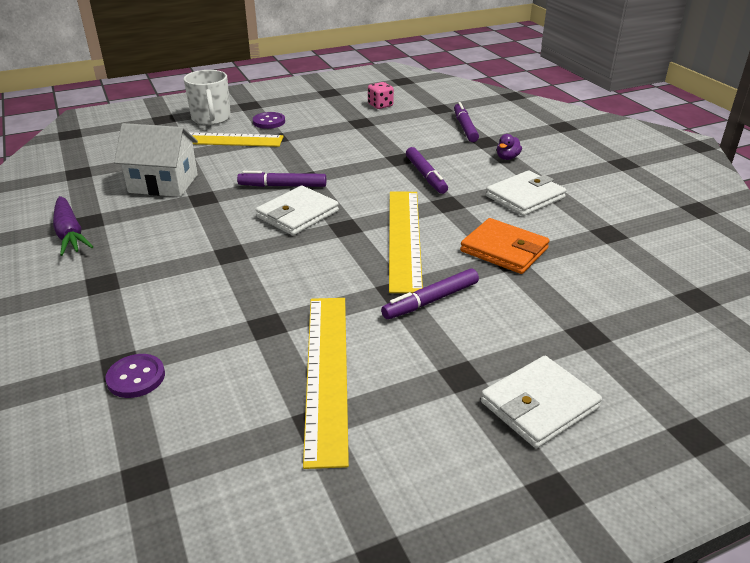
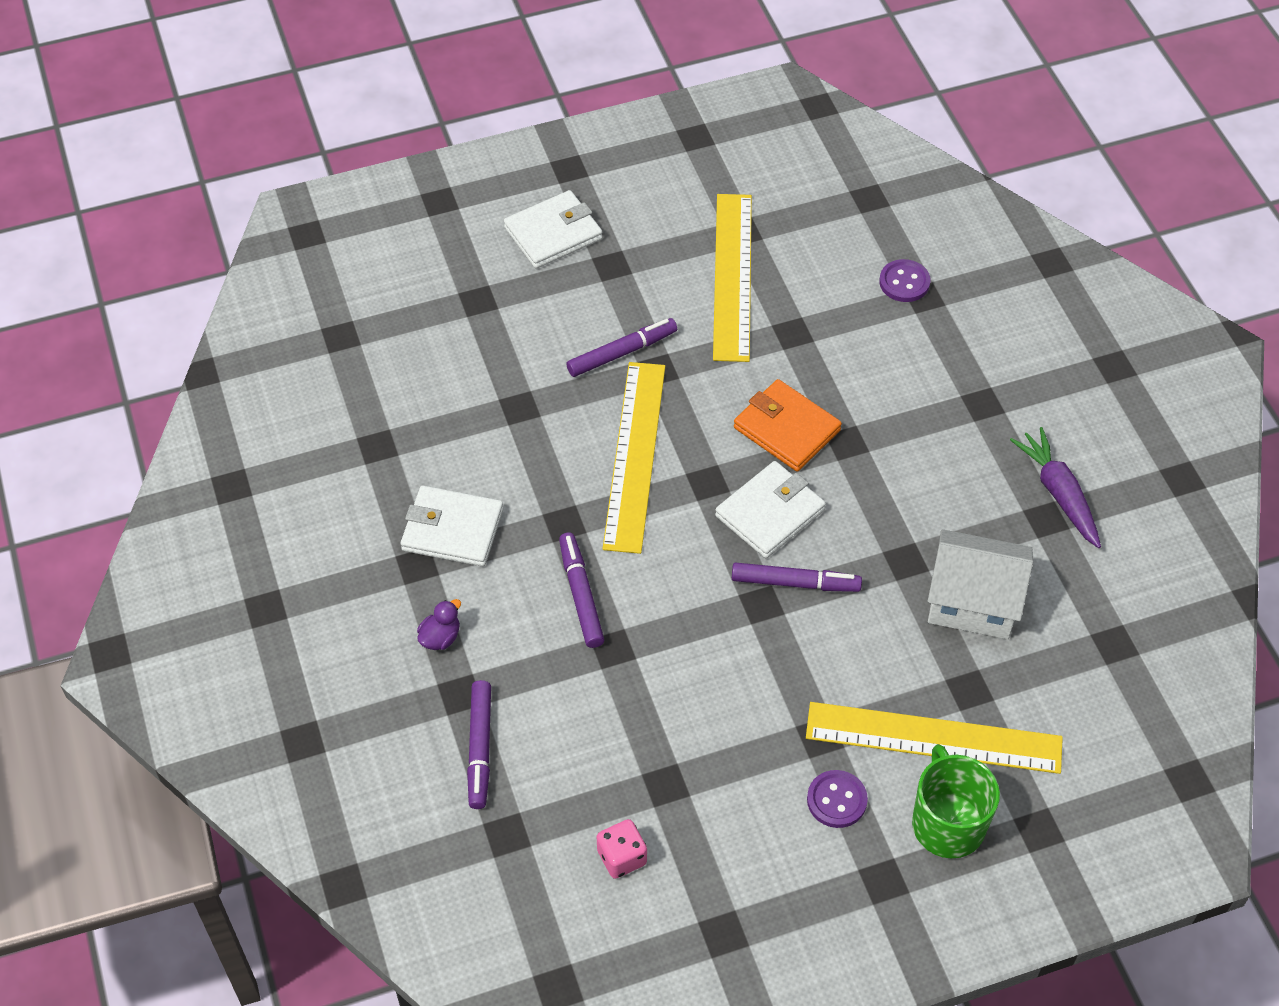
camera: 175 degrees left, 20 degrees up
(211, 118) = (947, 823): white mug -> green mug
(504, 250) = (518, 425): orange wallet -> orange wallet (786, 429)
(525, 197) = (452, 530): white wallet -> white wallet turned 45 degrees clockwise

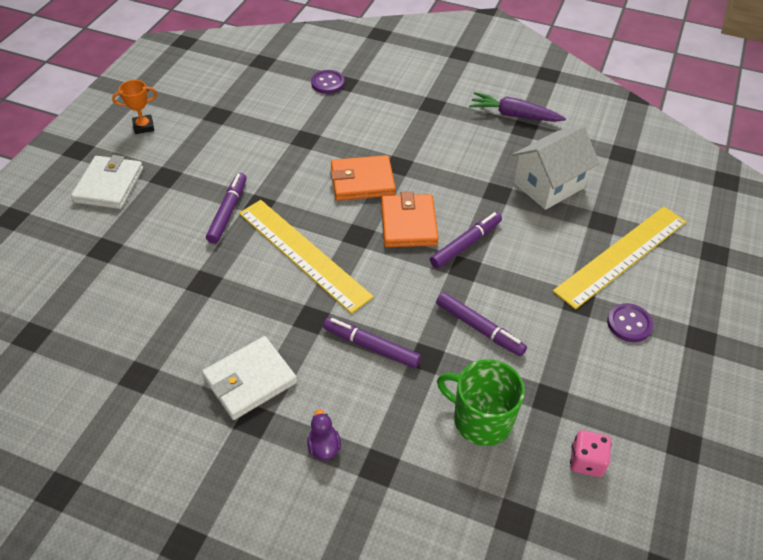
camera: 50 degrees left, 5 degrees down
(480, 748) = (433, 485): purple marker -> purple marker (479, 328)
(656, 188) = (143, 127): none -> orange trophy
(733, 276) = (240, 136): yellow ruler -> none
(770, 513) = (408, 224): white wallet -> orange wallet
(947, 823) = (683, 286): green mug -> green mug (481, 419)

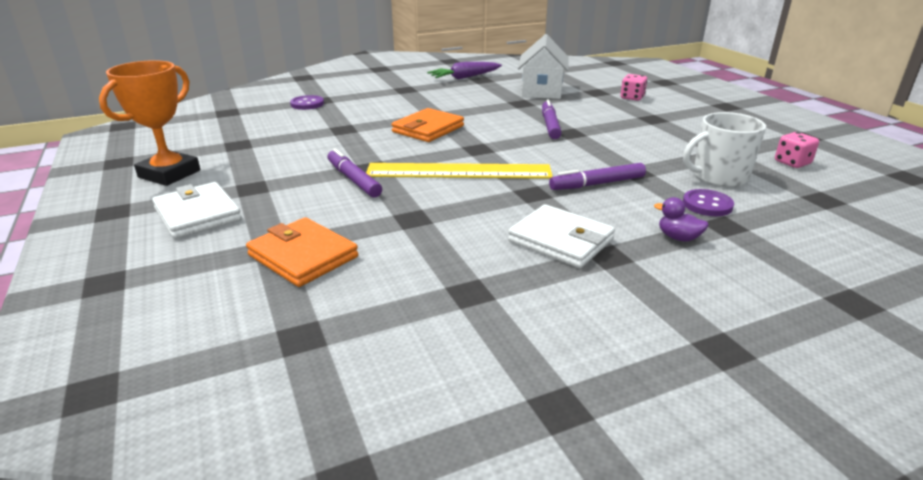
camera: 45 degrees left, 20 degrees down
(143, 127) = (169, 174): orange trophy -> orange trophy, size x1.83
(250, 380) = (560, 240): white wallet -> white wallet turned 60 degrees counterclockwise
(408, 224) = (498, 132): orange wallet -> orange wallet (303, 256)
(479, 328) = (633, 148): purple marker -> none
(481, 419) = (719, 177): green mug -> white mug
(622, 256) = (632, 98): yellow ruler -> pink dice
(629, 324) = (690, 115): purple button -> purple button (707, 205)

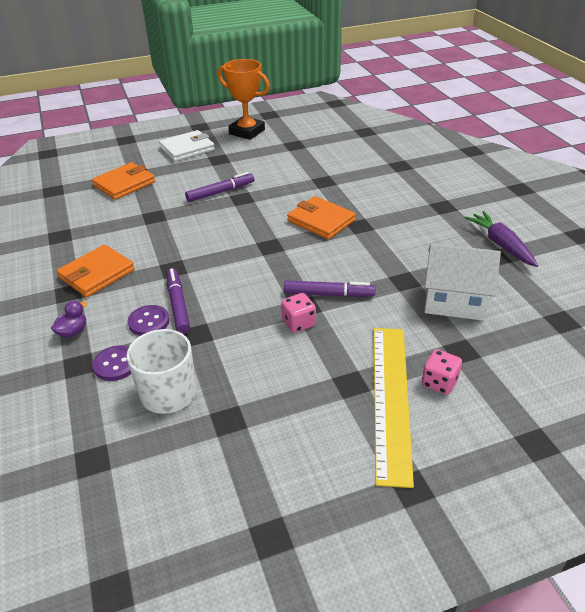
camera: 95 degrees right, 10 degrees up
(307, 104) = (388, 160): purple button -> purple button (149, 322)
(459, 171) = (223, 235): yellow ruler -> yellow ruler (390, 399)
(560, 240) = (97, 274): white wallet -> orange wallet
(792, 163) = (186, 475): pink dice -> pink dice (298, 323)

